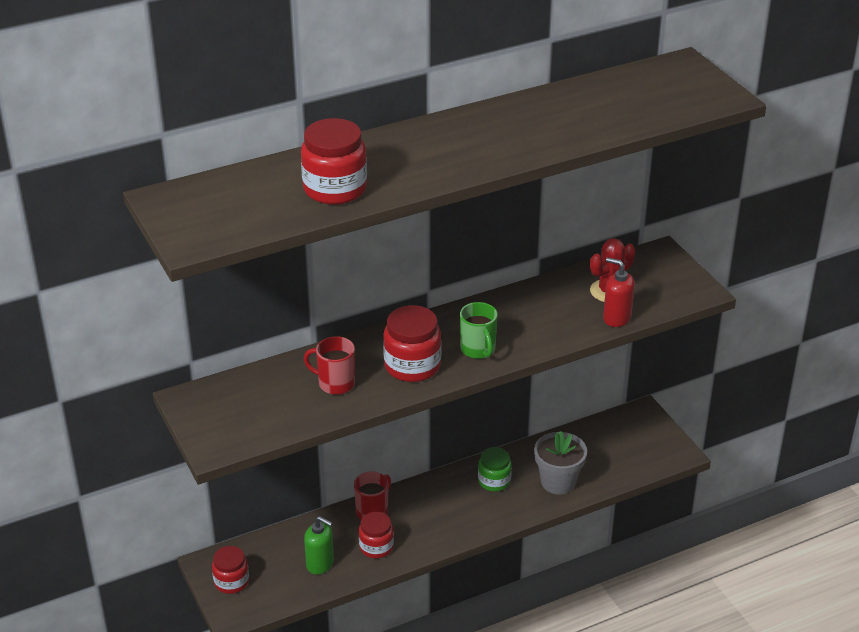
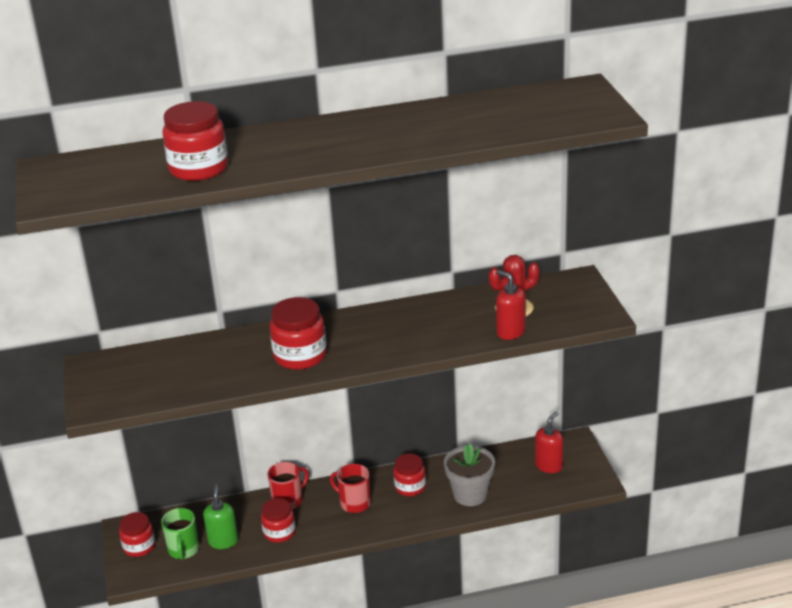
camera: 15 degrees right, 5 degrees down
(320, 564) = (223, 541): green soap dispenser -> green soap dispenser turned 135 degrees counterclockwise
(335, 383) = (224, 364): red mug -> red mug (354, 503)
(478, 349) = (367, 347): green mug -> green mug (183, 550)
(494, 481) = (410, 487): green jar -> red jar
(626, 442) = (549, 466): none -> red soap dispenser

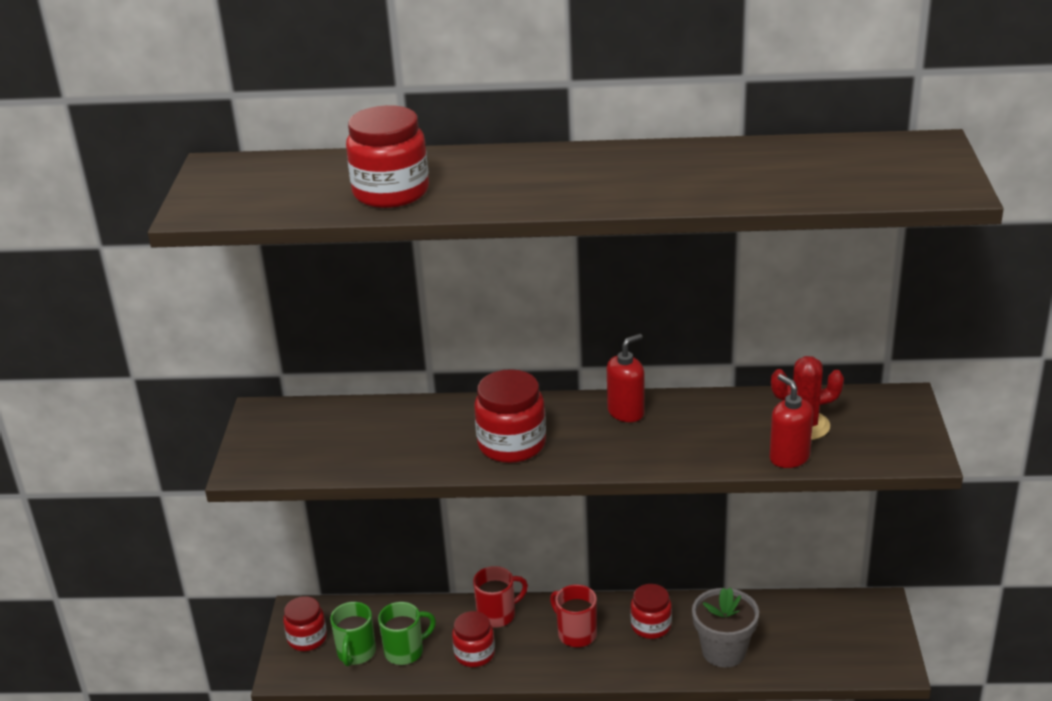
camera: 15 degrees right, 0 degrees up
(223, 541) = (405, 651): green soap dispenser -> green mug
(549, 466) = (836, 632): red soap dispenser -> red soap dispenser (626, 412)

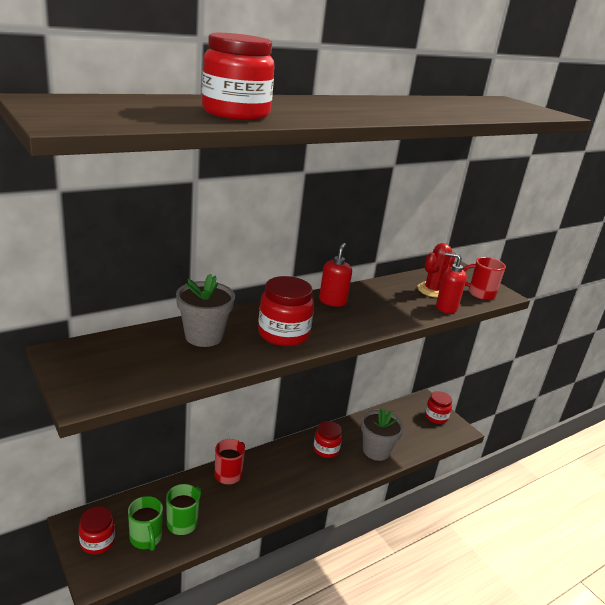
camera: 40 degrees left, 5 degrees down
(417, 426) = (204, 336): none -> grey flower pot
(474, 654) = (233, 506): red jar -> red jar (436, 417)
(576, 634) = (287, 469): red mug -> red mug (480, 294)

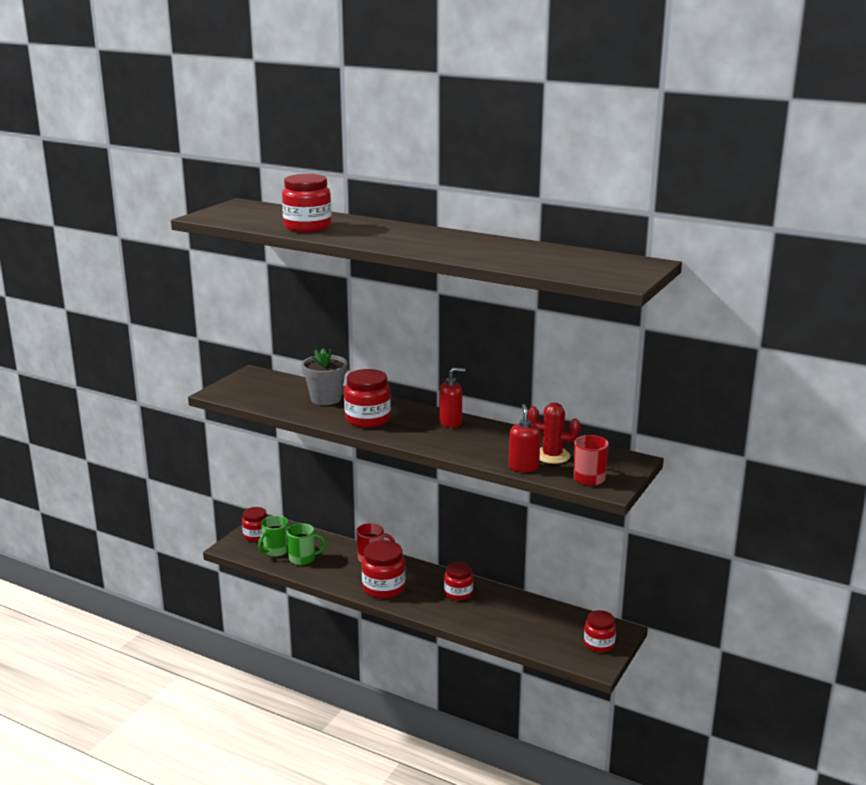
camera: 65 degrees right, 5 degrees down
(283, 489) = (384, 588): none -> red jar
(376, 450) = (491, 620): grey flower pot -> none

